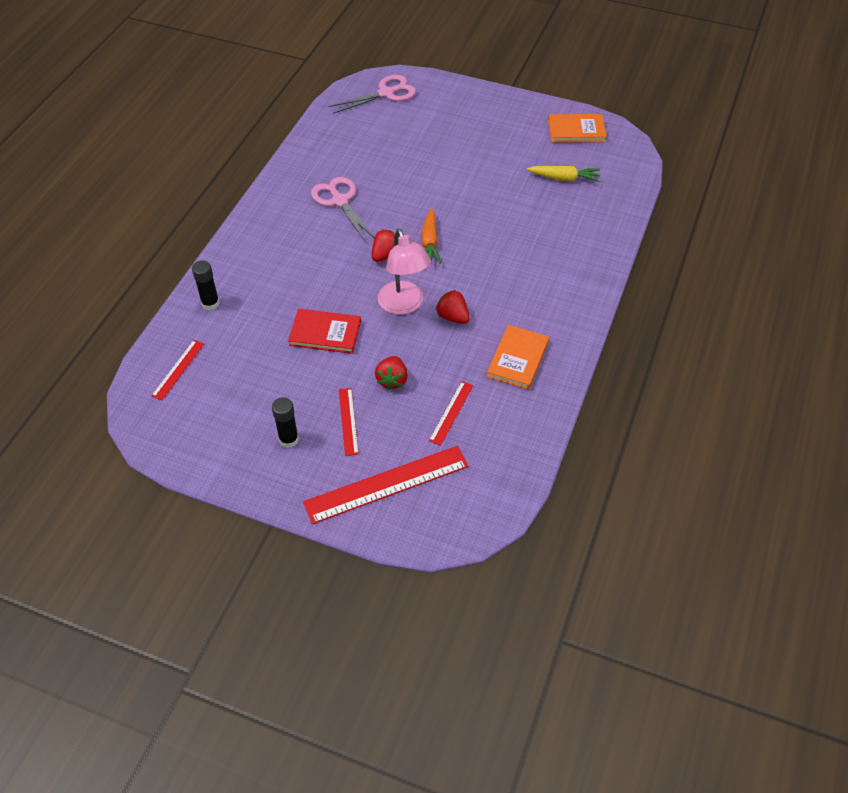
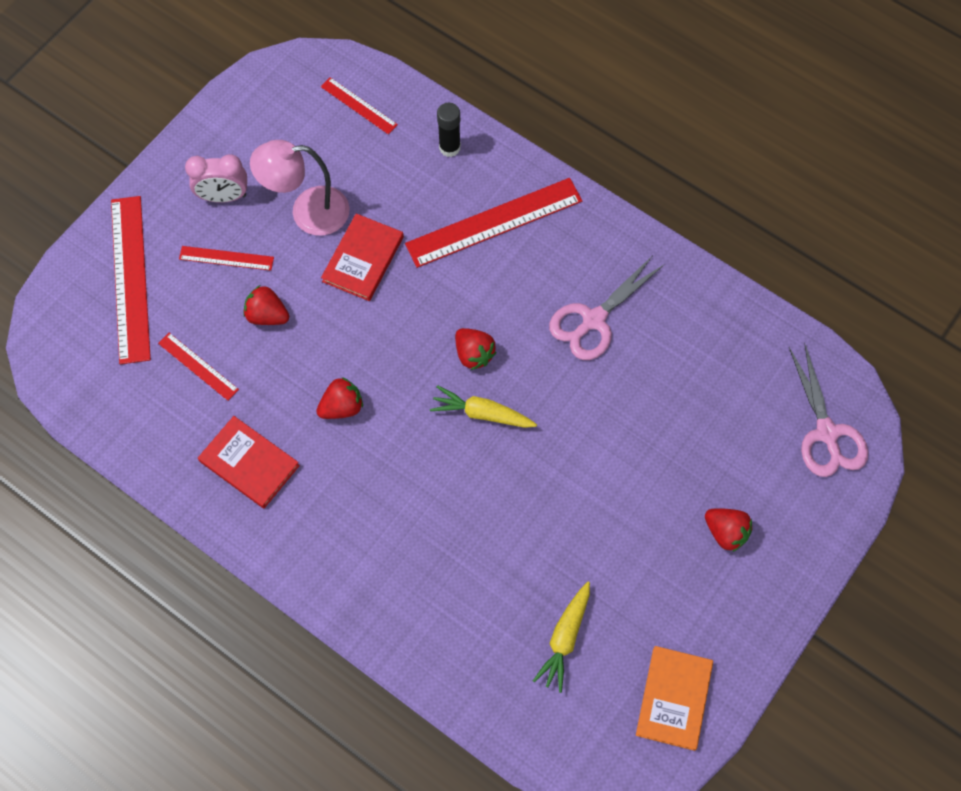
camera: 105 degrees right, 15 degrees up
(274, 265) = (494, 223): none -> red ruler
(288, 439) = (224, 196): black glue stick -> pink clock
(340, 201) = (593, 320): pink scissors -> pink scissors turned 150 degrees clockwise
(404, 305) = (379, 355): pink lamp -> pink lamp (308, 212)
(429, 242) = (482, 413): orange carrot -> yellow carrot
(466, 124) = (726, 532): none -> red strawberry
(517, 359) = (249, 463): orange book -> red book

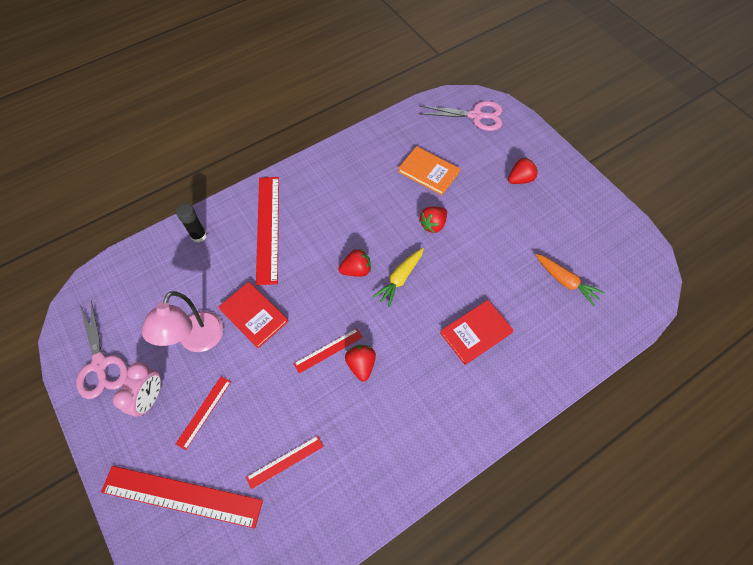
camera: 70 degrees left, 5 degrees down
(249, 463) = (380, 445): red book -> red book (476, 333)
(267, 315) = (266, 395): red strawberry -> red strawberry (433, 225)
(359, 105) = (132, 280): red ruler -> red ruler (328, 350)
(564, 638) = (565, 281): yellow carrot -> orange carrot
(593, 320) = (361, 198): pink scissors -> pink scissors (100, 364)
(673, 698) = (614, 237): orange book -> orange book (428, 172)

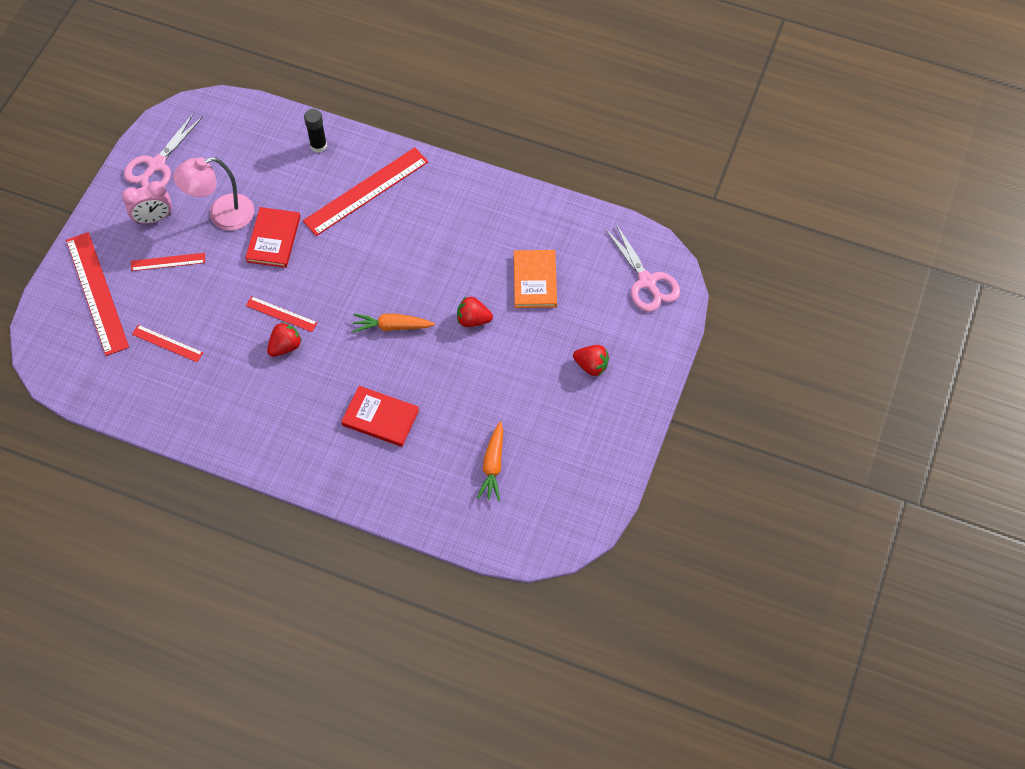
camera: 55 degrees right, 0 degrees up
(356, 270) = (375, 287): red strawberry -> none
(400, 278) = (392, 326): yellow carrot -> orange carrot

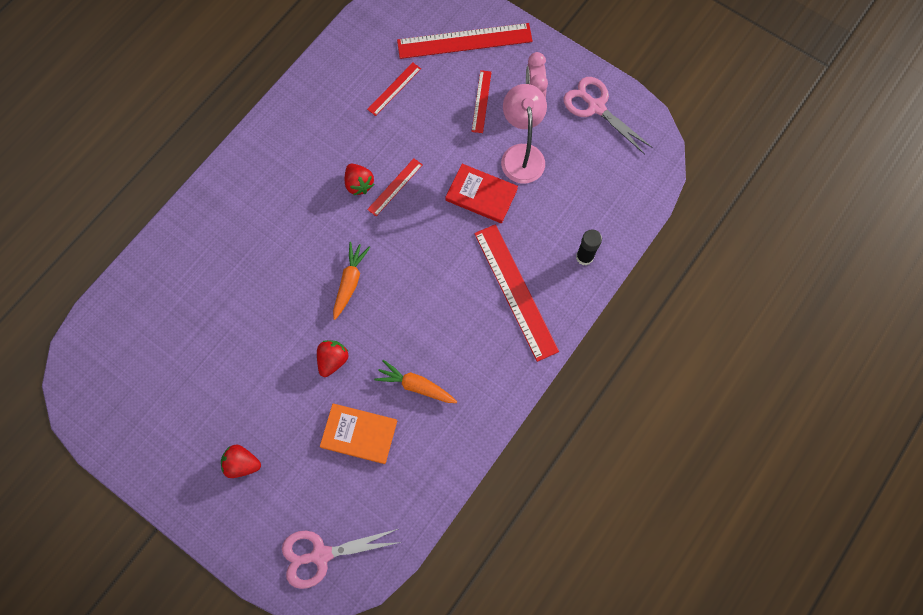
camera: 105 degrees right, 10 degrees up
(380, 417) = (257, 251): red book -> none
(493, 465) = (171, 339): orange carrot -> orange carrot (416, 385)
(591, 366) = (242, 463): red strawberry -> red strawberry turned 60 degrees clockwise

